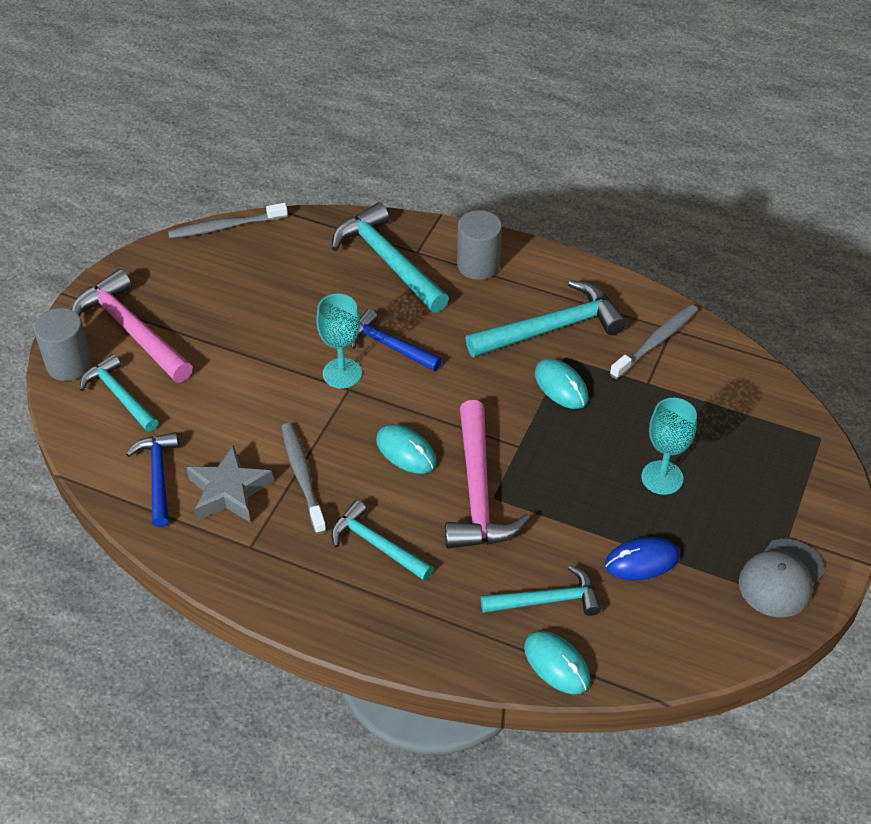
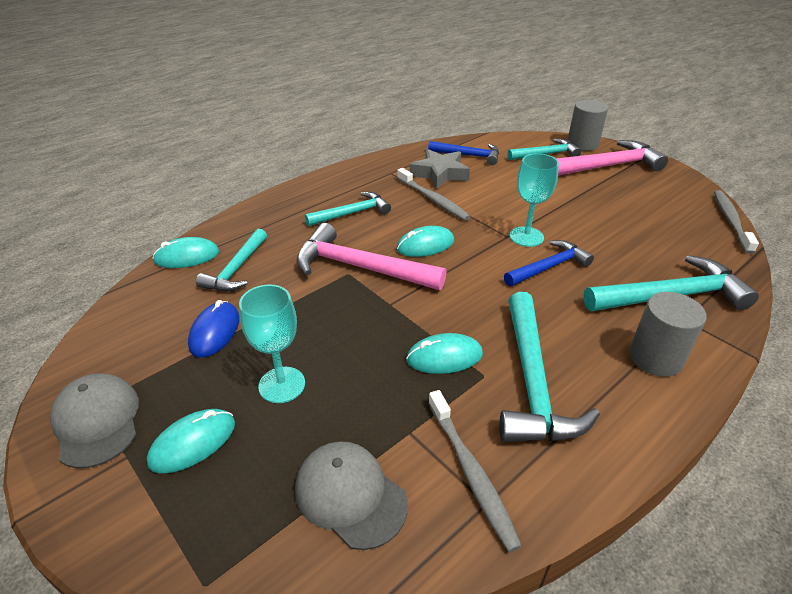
camera: 115 degrees right, 10 degrees down
(302, 476) = (433, 199): grey toothbrush -> grey toothbrush turned 45 degrees clockwise
(717, 395) = (350, 495): none -> grey cap
(749, 503) = (193, 443): none -> turquoise mouse

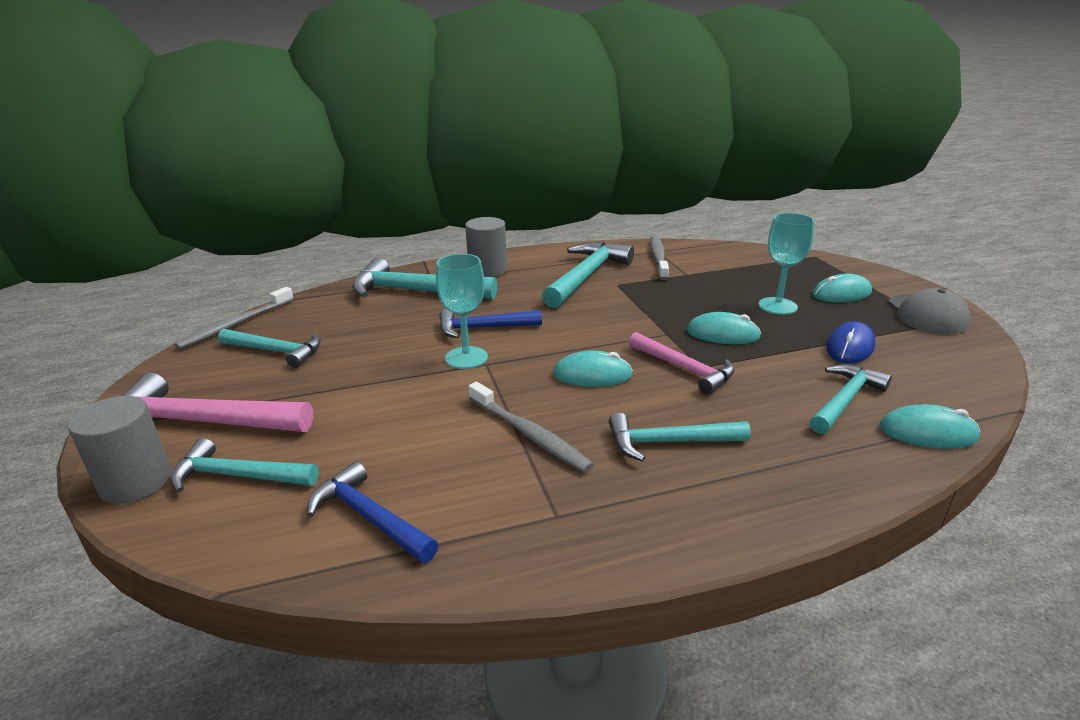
camera: 155 degrees left, 10 degrees down
(350, 495) = (733, 263): grey cap -> none
(360, 267) = (684, 369): pink hammer -> pink hammer, size x0.63
(433, 199) = (529, 434): grey toothbrush -> grey toothbrush turned 150 degrees clockwise
(440, 174) = (470, 484): grey star -> none
(444, 357) = (639, 296): turquoise mouse -> turquoise mouse (722, 334)
(656, 209) = (276, 351): none -> turquoise hammer

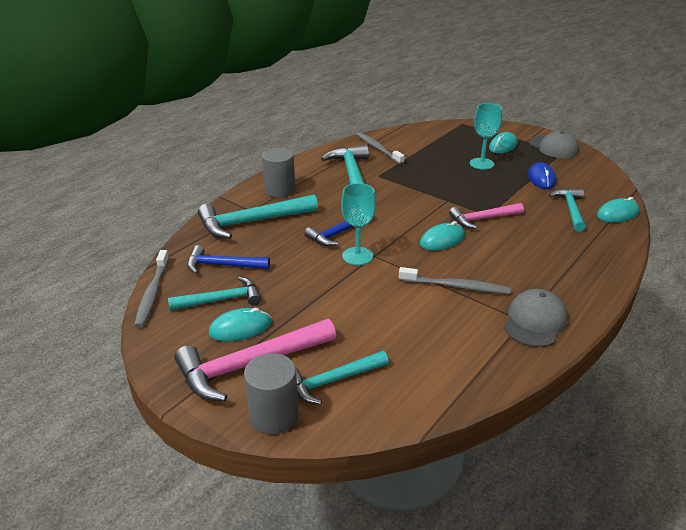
camera: 35 degrees left, 5 degrees up
(369, 517) = (440, 364): blue hammer -> blue hammer (222, 265)
(571, 524) = (535, 321): none -> grey cap
(668, 442) = (525, 263): turquoise hammer -> none
(684, 369) = (482, 219): pink hammer -> pink hammer turned 150 degrees clockwise
(722, 334) = (475, 191): turquoise mouse -> turquoise mouse (240, 328)

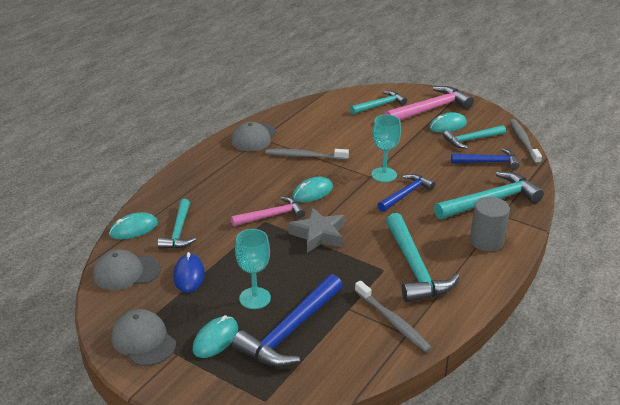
camera: 175 degrees right, 0 degrees up
(274, 415) = (406, 92): grey cylinder -> none
(434, 201) = (318, 235): none -> grey star
(451, 147) = (290, 331): none -> blue hammer
(596, 182) = (126, 272): none -> grey cap

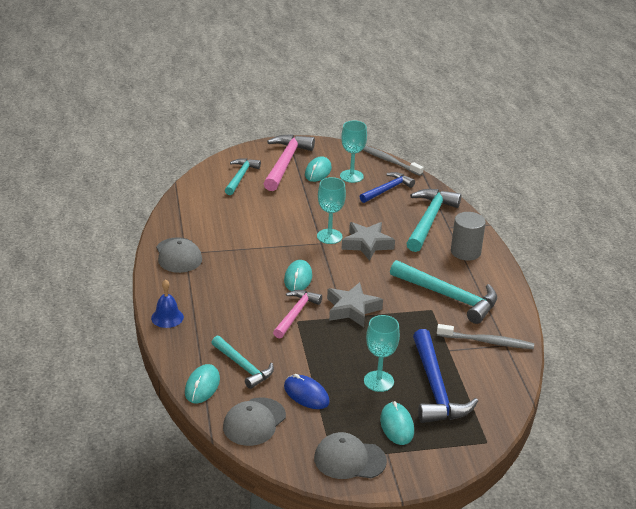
camera: 45 degrees left, 0 degrees up
(183, 173) = (167, 317): none -> blue bell
(304, 156) = (246, 251): grey toothbrush -> none
(406, 194) = (367, 244): blue hammer -> grey star
(471, 140) = (351, 176): turquoise hammer -> turquoise goblet

